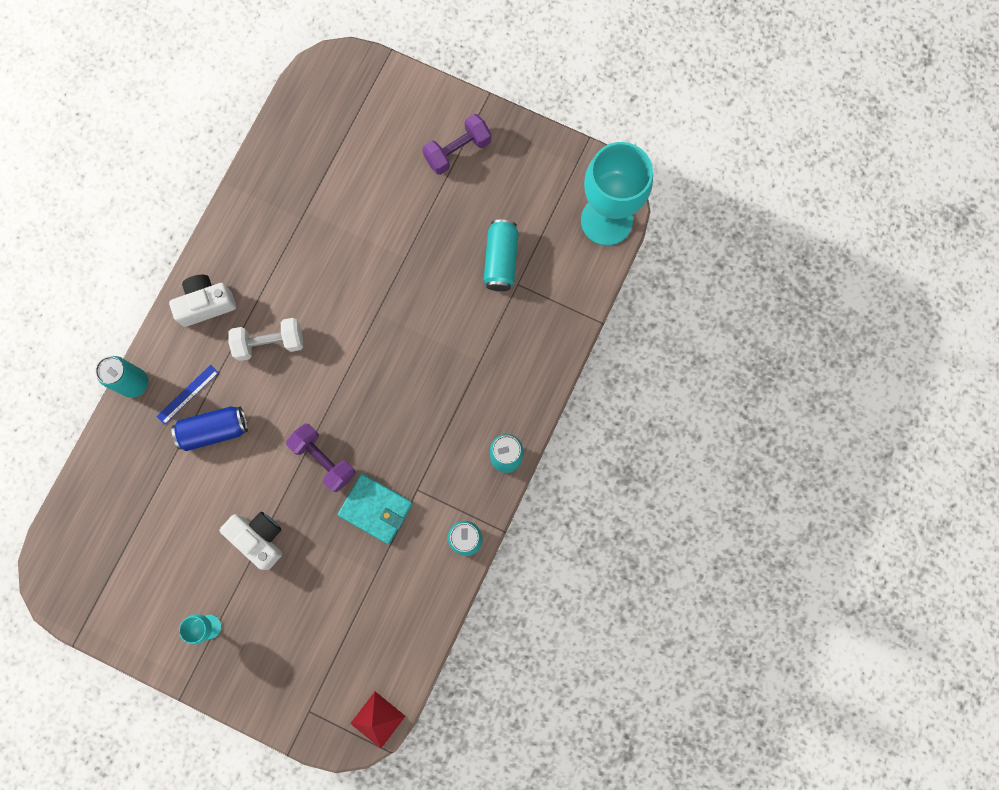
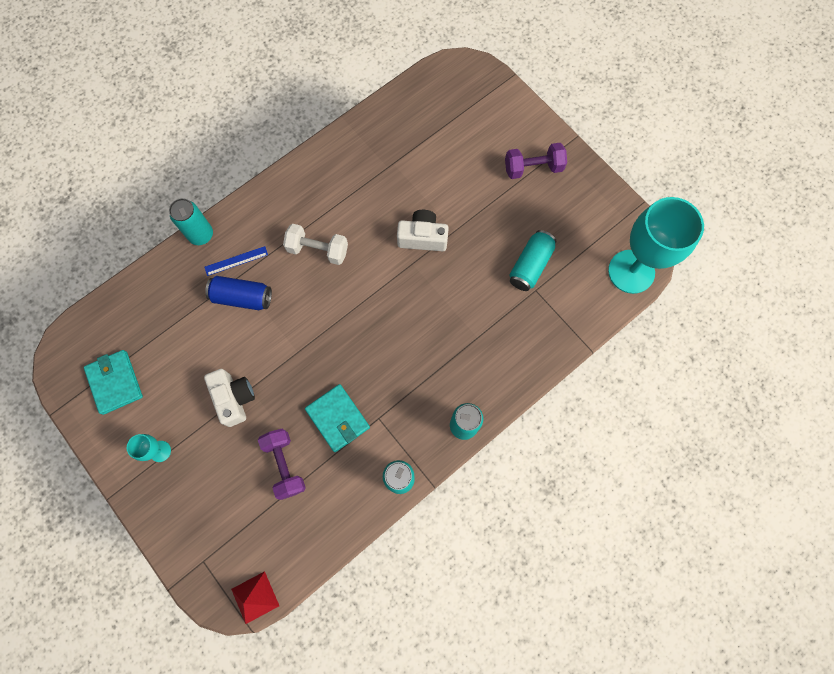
camera: 25 degrees right, 5 degrees down
(124, 580) = (115, 382): none -> turquoise wallet
(206, 304) = (284, 200): white camera -> white camera (422, 237)
(323, 459) = (315, 359): purple dumbbell -> purple dumbbell (284, 465)

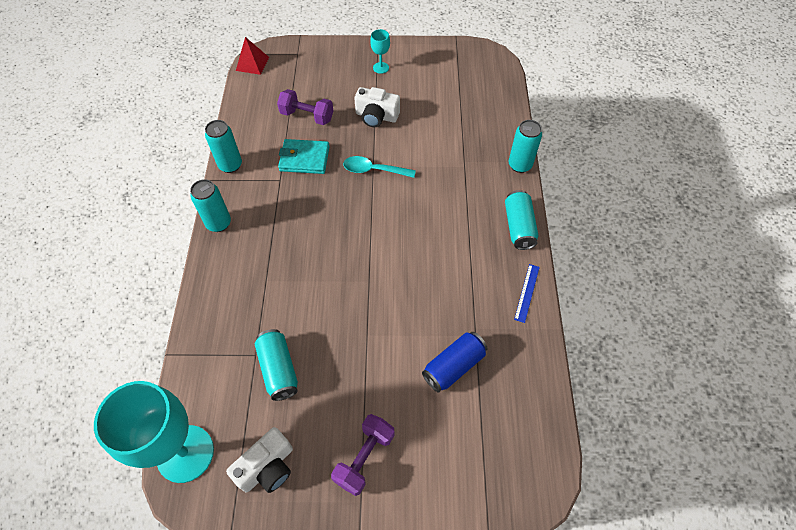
camera: 130 degrees right, 15 degrees down
(115, 382) = (447, 70): turquoise wallet -> none
(236, 261) = (478, 173): blue ruler -> blue ruler (527, 292)
(242, 297) = (445, 160): blue can -> blue can (454, 366)
(271, 195) = (519, 227): none -> turquoise can
(302, 347) = (373, 170): none -> turquoise spoon
(318, 250) = (441, 226): white dumbbell -> none
(422, 237) = (383, 305): white camera -> white camera (267, 467)

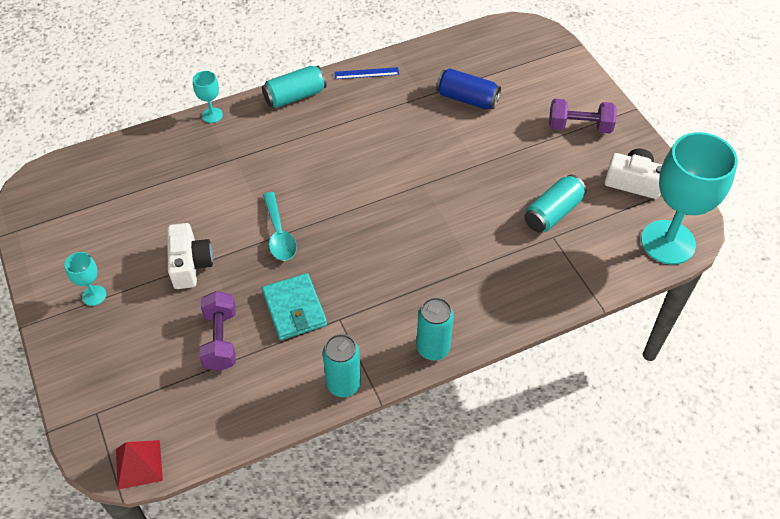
camera: 115 degrees left, 5 degrees down
(520, 165) = (212, 115): turquoise can -> turquoise goblet

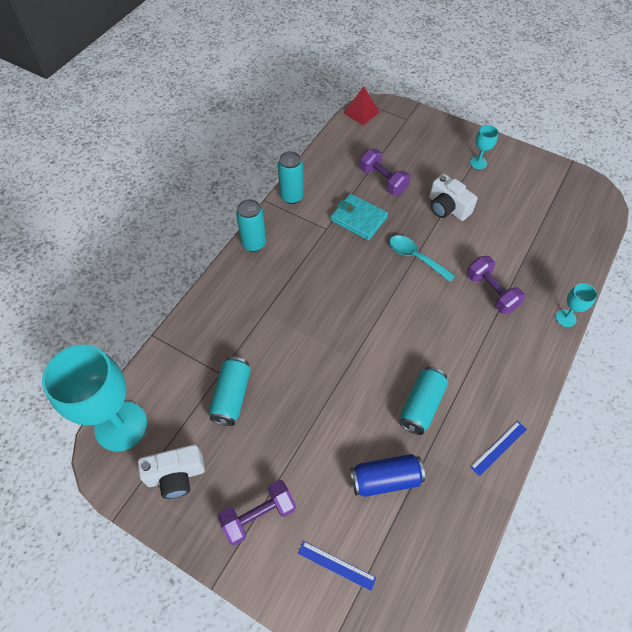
camera: 145 degrees right, 5 degrees up
(247, 166) = (491, 292): none -> purple dumbbell
(295, 96) = (528, 379): turquoise can -> turquoise can (421, 405)
(541, 76) = (336, 565): none -> blue ruler

